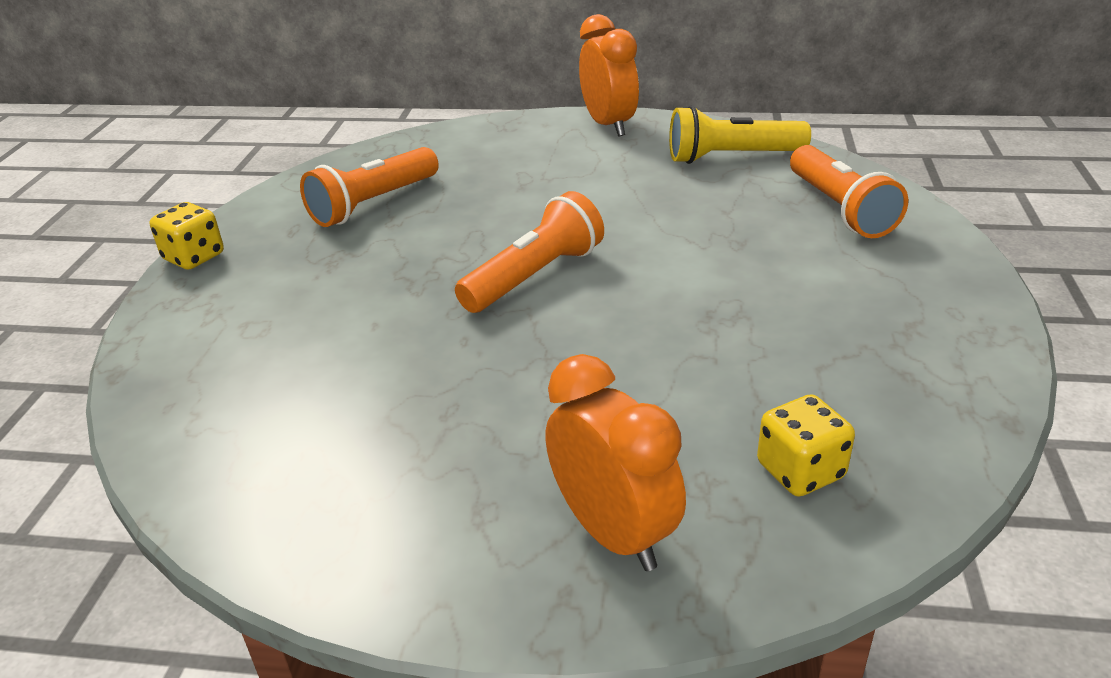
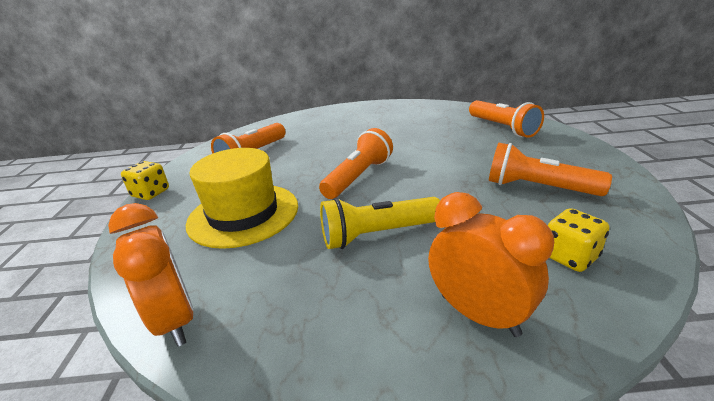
camera: 10 degrees left, 5 degrees down
(328, 318) = (243, 214): none -> yellow hat
(608, 125) = (366, 108): orange clock -> orange clock (175, 320)
(732, 157) = (435, 113): yellow flashlight -> yellow flashlight (378, 234)
(828, 343) = (538, 187): none -> orange flashlight

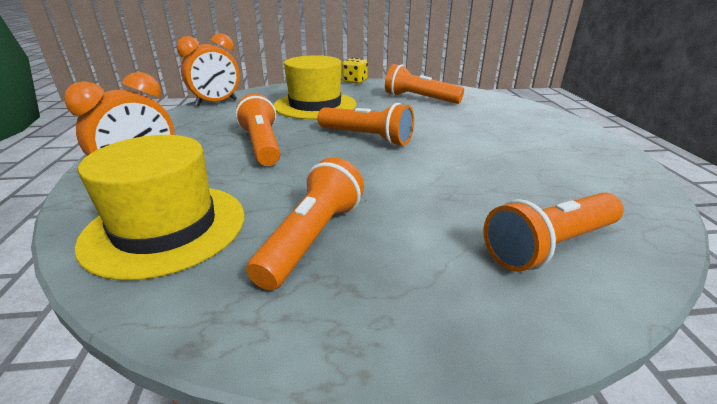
camera: 85 degrees right, 0 degrees up
(378, 234) = (262, 145): yellow flashlight -> orange flashlight
(570, 257) = (166, 228): yellow dice -> yellow hat

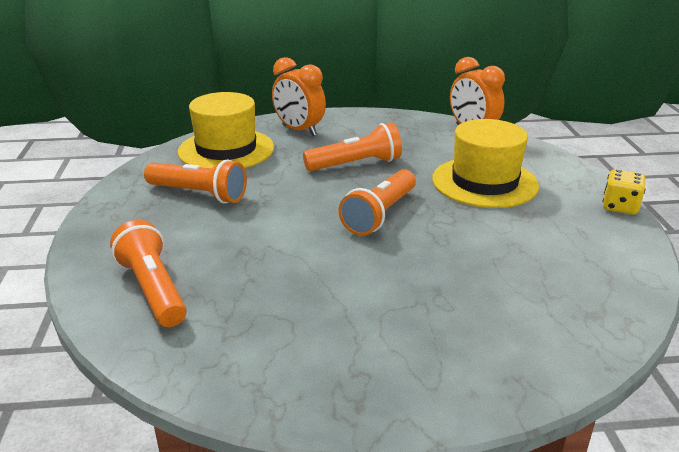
camera: 90 degrees right, 0 degrees up
(420, 99) = (549, 259): orange flashlight -> none

